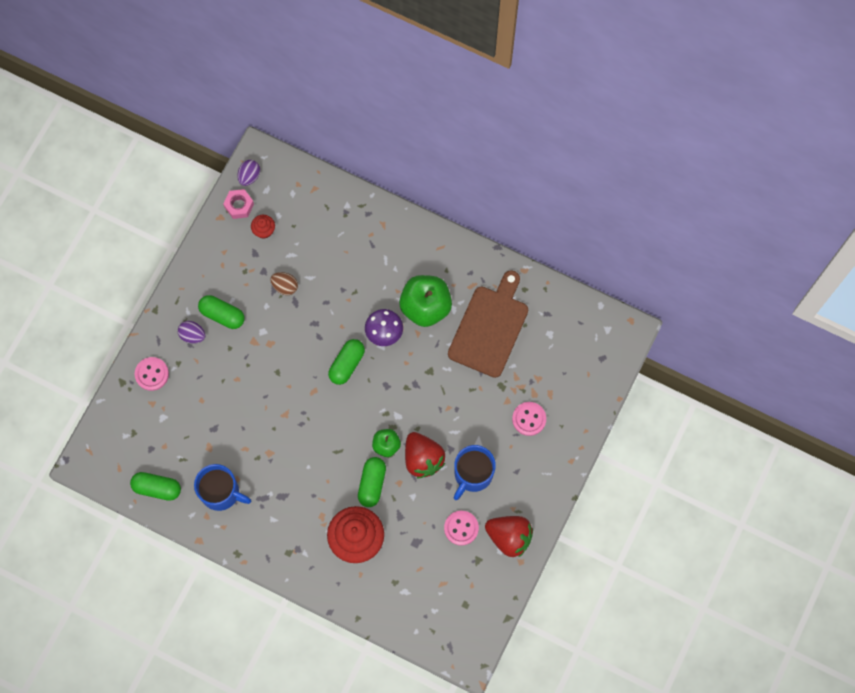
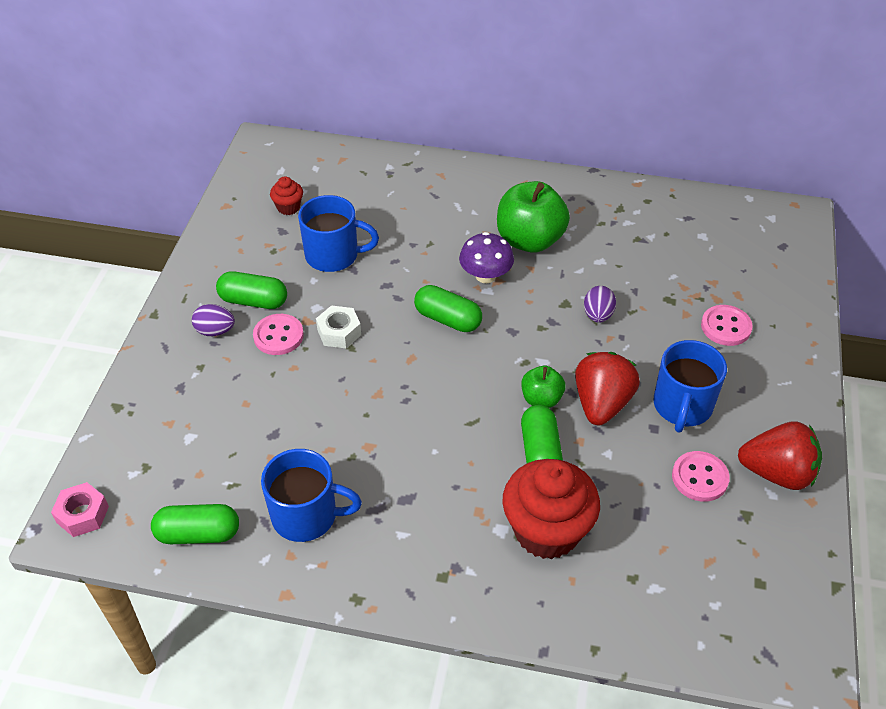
camera: 15 degrees left, 25 degrees down
(152, 374) = (162, 387): pink button -> pink button (278, 336)
(239, 206) = (248, 190): pink nut -> pink nut (82, 514)
(249, 176) = (255, 162): purple egg -> purple egg (598, 315)
(272, 357) = (339, 332): none -> white nut
(285, 286) = (333, 255): brown egg -> blue mug
(347, 364) = (448, 319): green capsule -> green capsule turned 75 degrees counterclockwise
(423, 459) = (601, 403): red strawberry -> red strawberry turned 120 degrees counterclockwise
(490, 327) = (623, 244): brown cutting board -> none

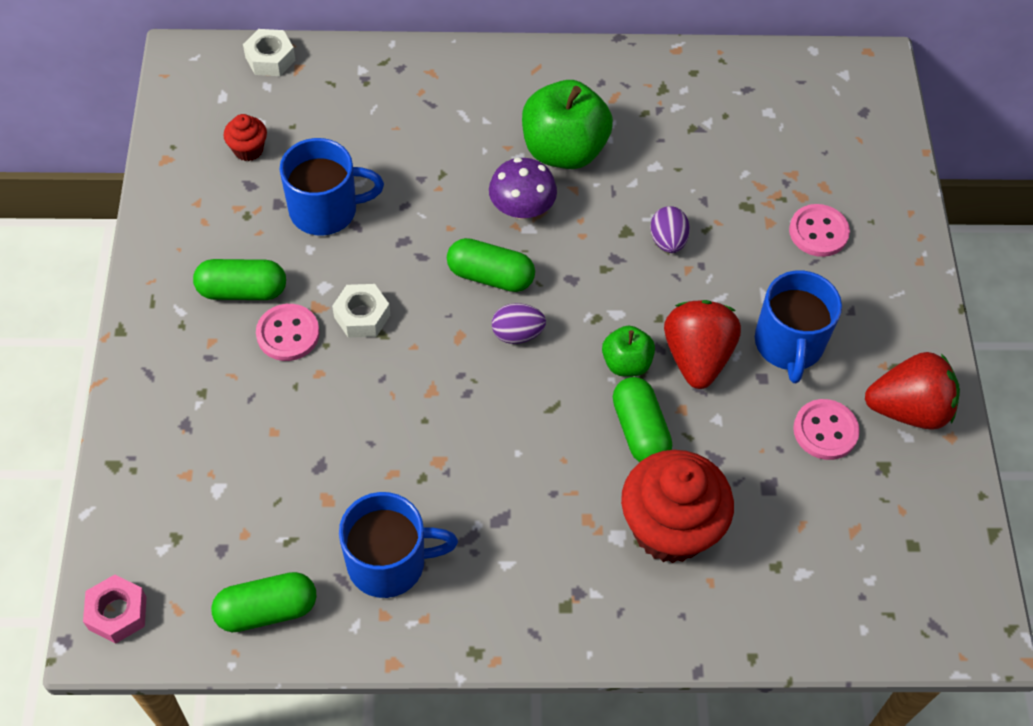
camera: 15 degrees left, 10 degrees up
(215, 331) = (206, 340): purple egg -> purple egg (517, 334)
(323, 151) = (270, 59): none -> white nut

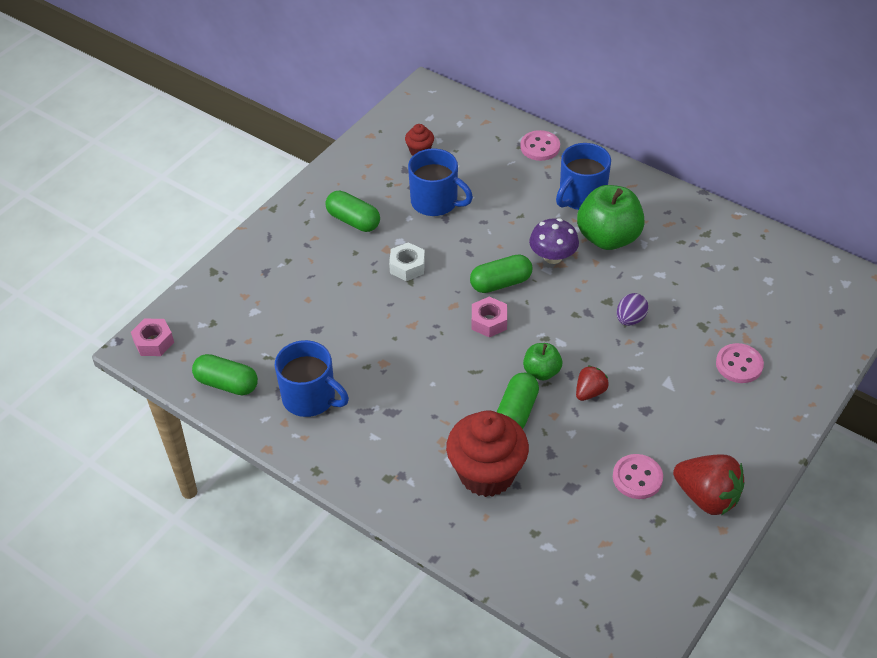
camera: 40 degrees right, 10 degrees down
(270, 59) = (474, 110): white nut -> none
(288, 334) = (358, 254): pink button -> pink button (540, 147)
(490, 276) = (501, 283): green capsule -> green capsule turned 75 degrees counterclockwise
(517, 334) = (489, 321): purple egg -> pink nut
(697, 357) = (590, 392): red strawberry -> red strawberry, size x0.56
(788, 344) = (658, 417): blue mug -> blue mug (581, 197)

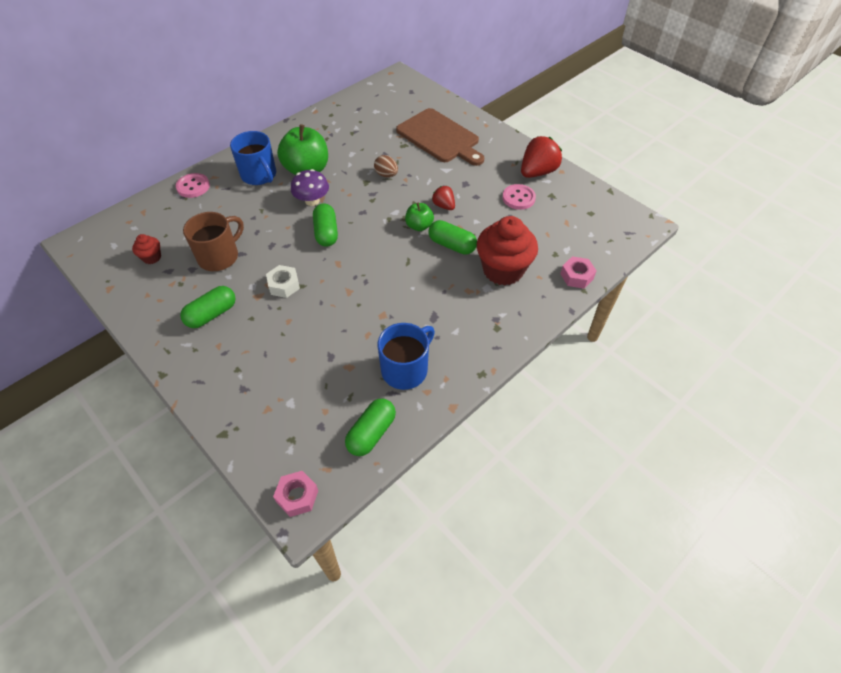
camera: 80 degrees left, 5 degrees up
(435, 202) = (219, 257): blue mug -> brown mug
(489, 321) = (362, 245): pink nut -> pink nut (576, 276)
(630, 319) = (386, 175): purple egg -> brown egg
(739, 364) = (440, 137): pink button -> brown cutting board

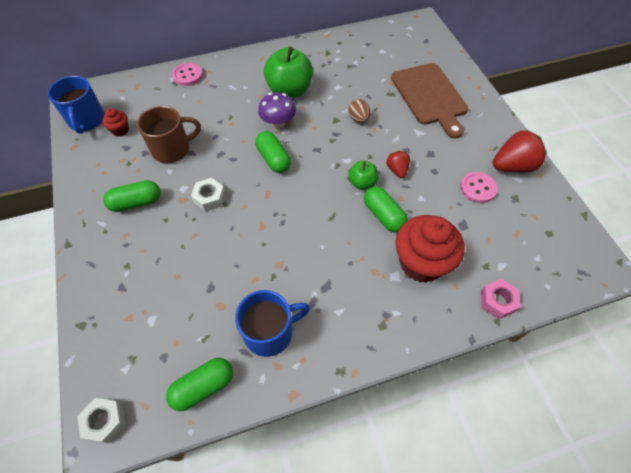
camera: 25 degrees right, 5 degrees up
(259, 175) = (246, 82): blue mug -> blue mug (86, 120)
(297, 496) = (105, 421): pink nut -> white nut
(326, 233) = (273, 159): green capsule -> green capsule turned 45 degrees counterclockwise

